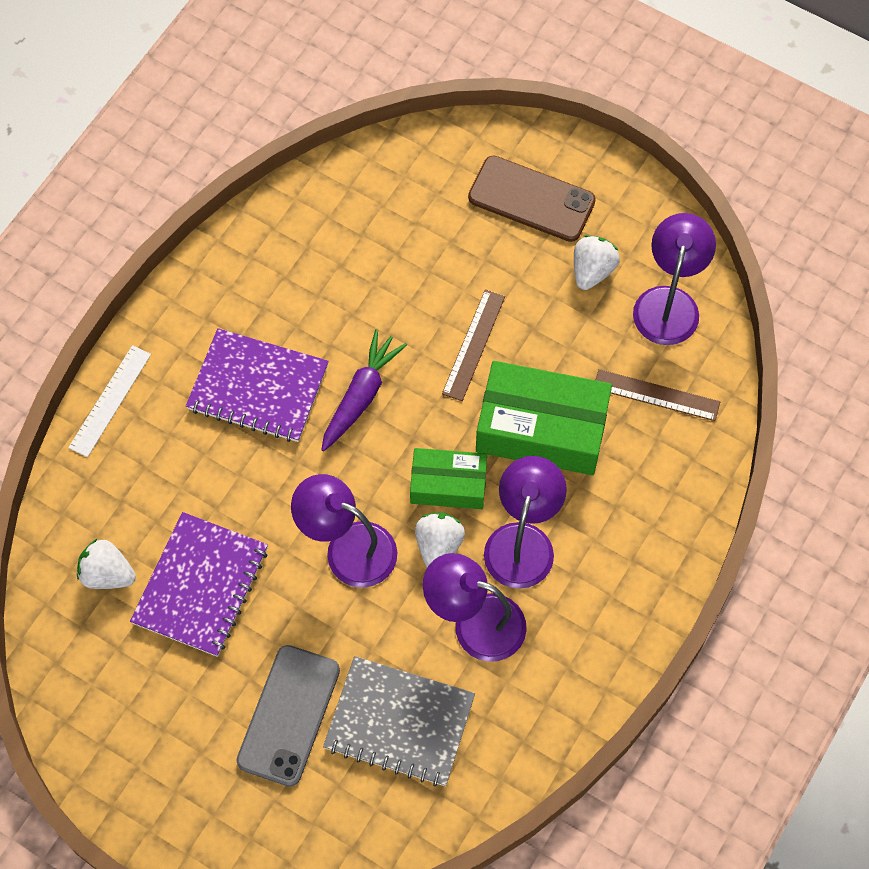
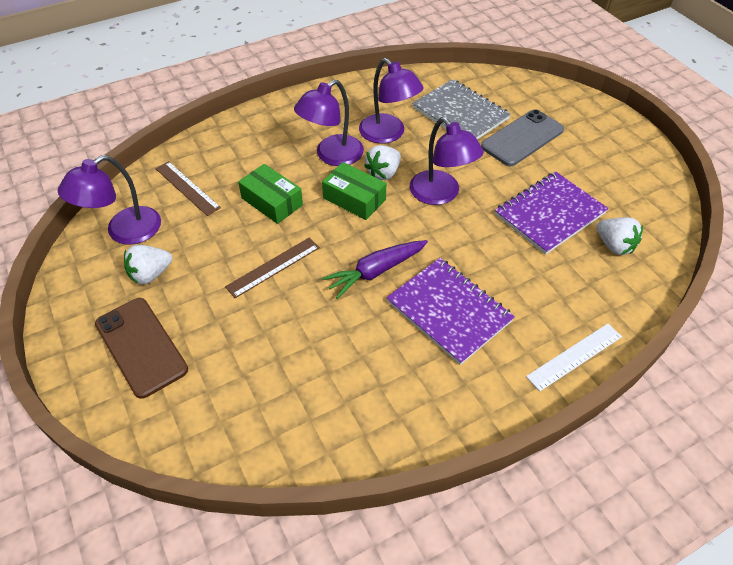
camera: 150 degrees left, 15 degrees down
(541, 428) = (272, 201): green box -> green box, size x0.60

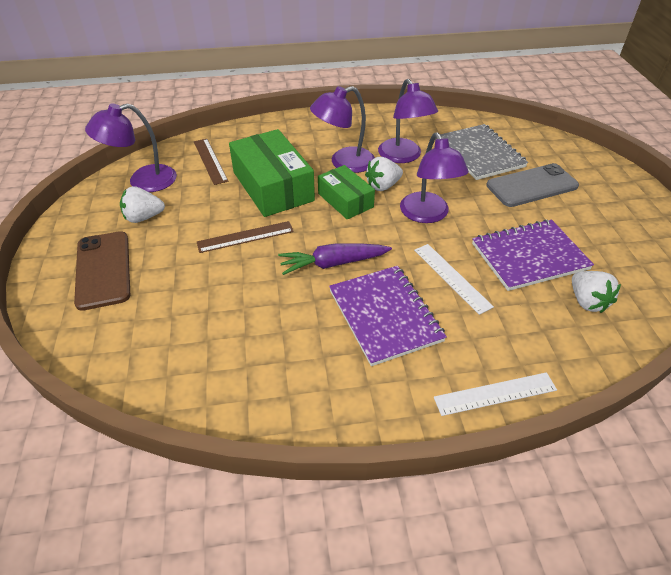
camera: 20 degrees right, 5 degrees down
(272, 201) = (273, 186): green box -> green box, size x1.67
(491, 255) = (451, 277): none -> white ruler

